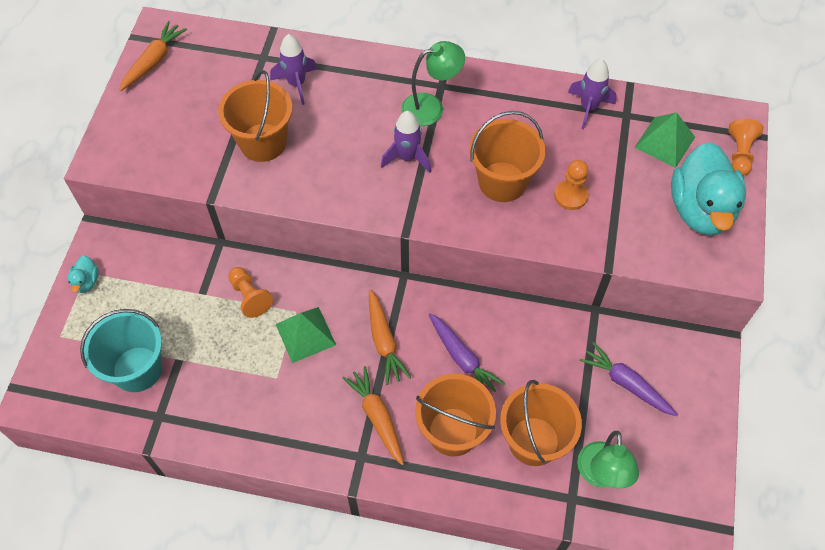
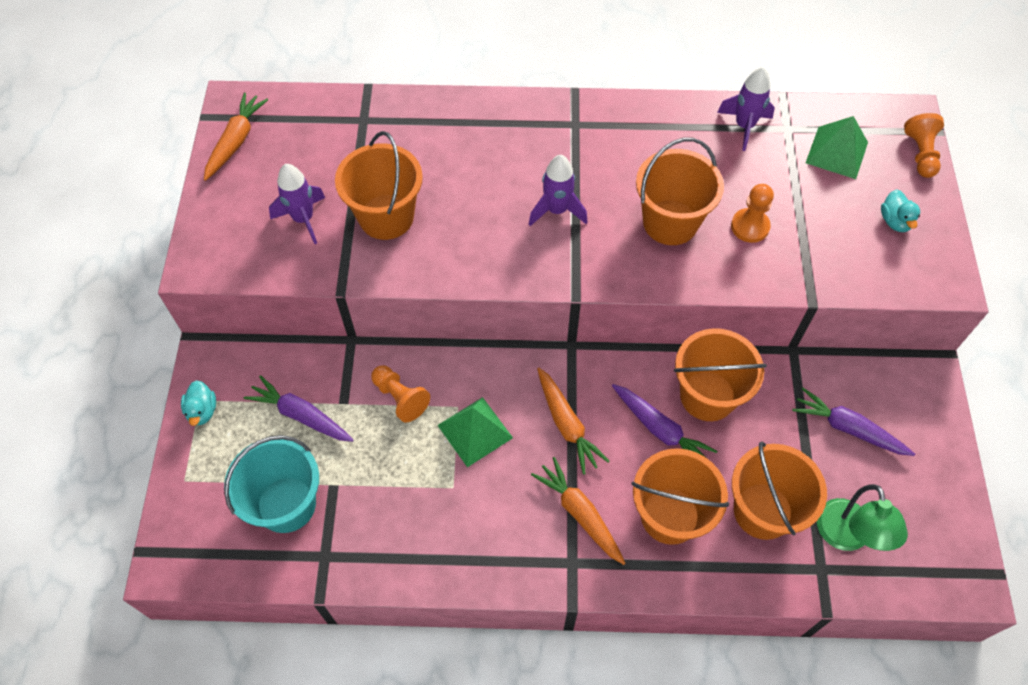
camera: 10 degrees left, 0 degrees up
(165, 298) = (301, 415): none -> purple carrot
(296, 84) = (409, 144): purple rocket -> purple rocket (303, 219)
(431, 107) = (569, 150): green lamp -> none
(510, 336) = (707, 396): none -> orange bucket
(700, 210) = (895, 221): turquoise duck -> turquoise duck, size x0.42

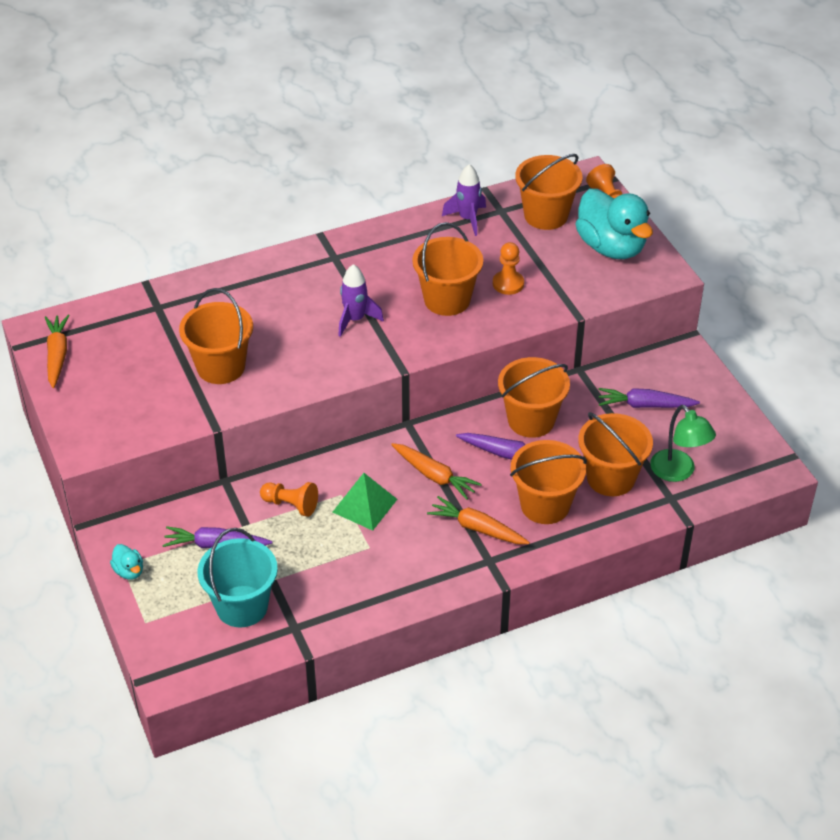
camera: 25 degrees left, 15 degrees down
(303, 219) = (153, 390): purple rocket -> none
(836, 152) = (546, 215): green pyramid -> orange bucket
(895, 221) = (611, 247): turquoise duck -> turquoise duck, size x2.38

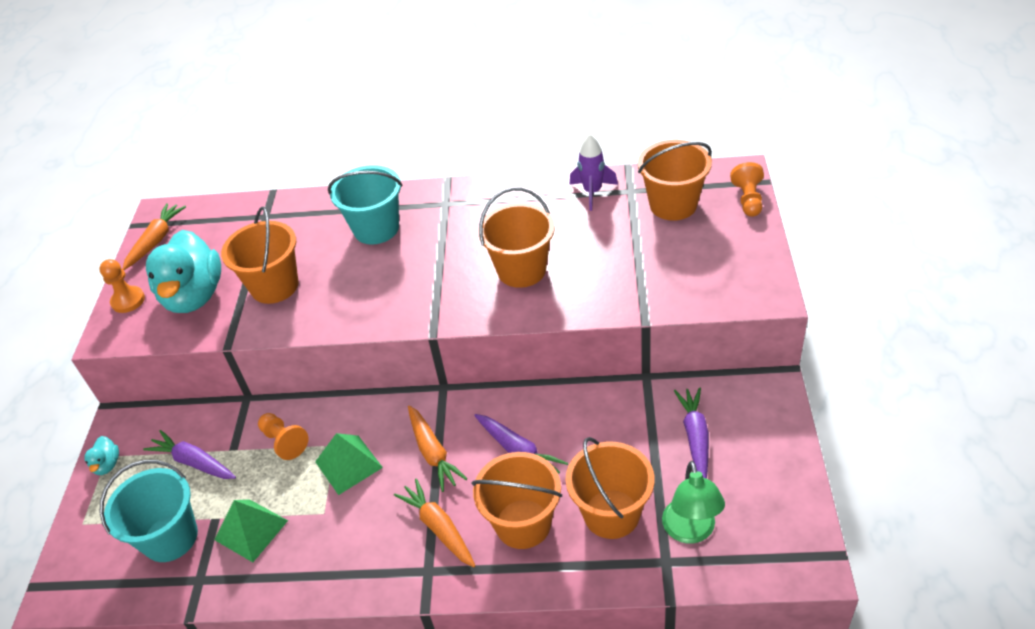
camera: 30 degrees right, 0 degrees up
(283, 294) = (376, 229): none -> turquoise bucket
(313, 578) = (251, 530): none -> green pyramid
(355, 320) = (422, 269): purple rocket -> none
(508, 284) = (592, 267): orange pawn -> orange pawn (128, 300)
(531, 420) = (564, 419): orange bucket -> none
(611, 247) = (723, 253): turquoise duck -> turquoise duck (194, 296)
(645, 405) = (695, 437): purple carrot -> purple carrot turned 60 degrees clockwise

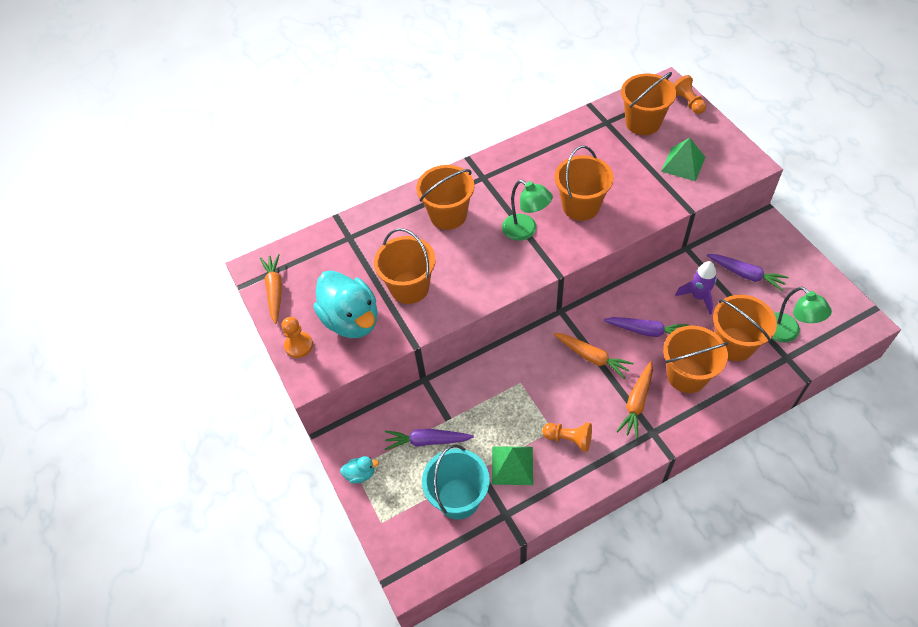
camera: 30 degrees left, 10 degrees up
(107, 465) = (360, 474): turquoise duck -> turquoise duck turned 60 degrees counterclockwise
(284, 441) = (481, 397): orange pawn -> orange pawn (569, 439)
(348, 464) = (541, 391): green pyramid -> green pyramid (683, 164)
(376, 229) = (448, 215): turquoise bucket -> orange bucket
(439, 274) = (525, 231): none -> green lamp
(439, 528) = (637, 403): orange carrot -> orange carrot turned 90 degrees counterclockwise
(592, 192) = (582, 132): purple rocket -> purple rocket (698, 297)
(695, 437) = (746, 275): purple carrot -> purple carrot turned 150 degrees clockwise

